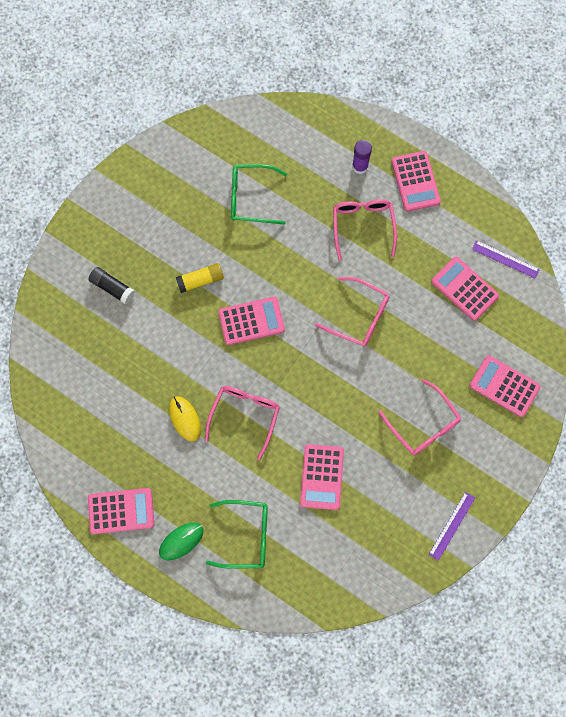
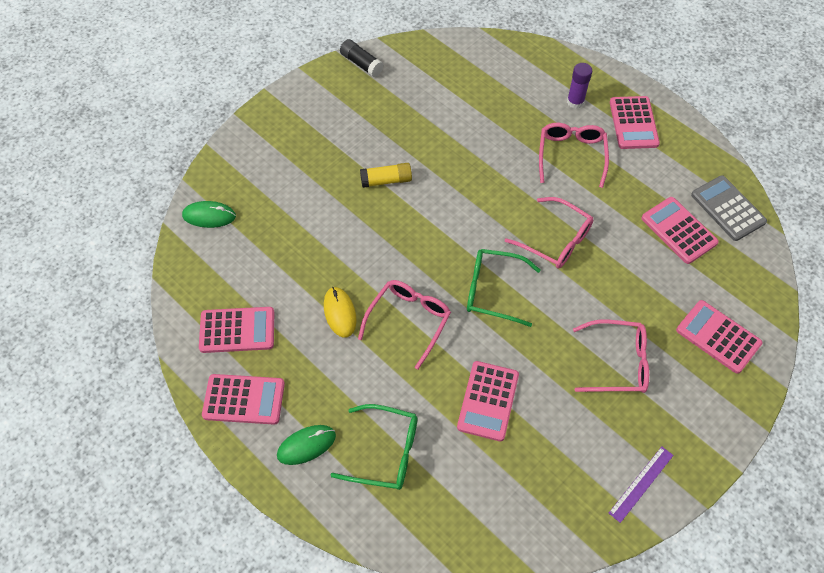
camera: 10 degrees right, 15 degrees down
(49, 344) = (209, 216): none -> green mouse
(112, 288) = (290, 174): black glue stick -> black glue stick (361, 64)
(251, 198) = (455, 114): green glasses -> green glasses (494, 291)
(251, 321) = (434, 227): pink calculator -> pink calculator (237, 330)
(423, 424) = (617, 362): pink glasses -> pink glasses turned 60 degrees counterclockwise
(505, 259) = (727, 208): purple ruler -> grey calculator

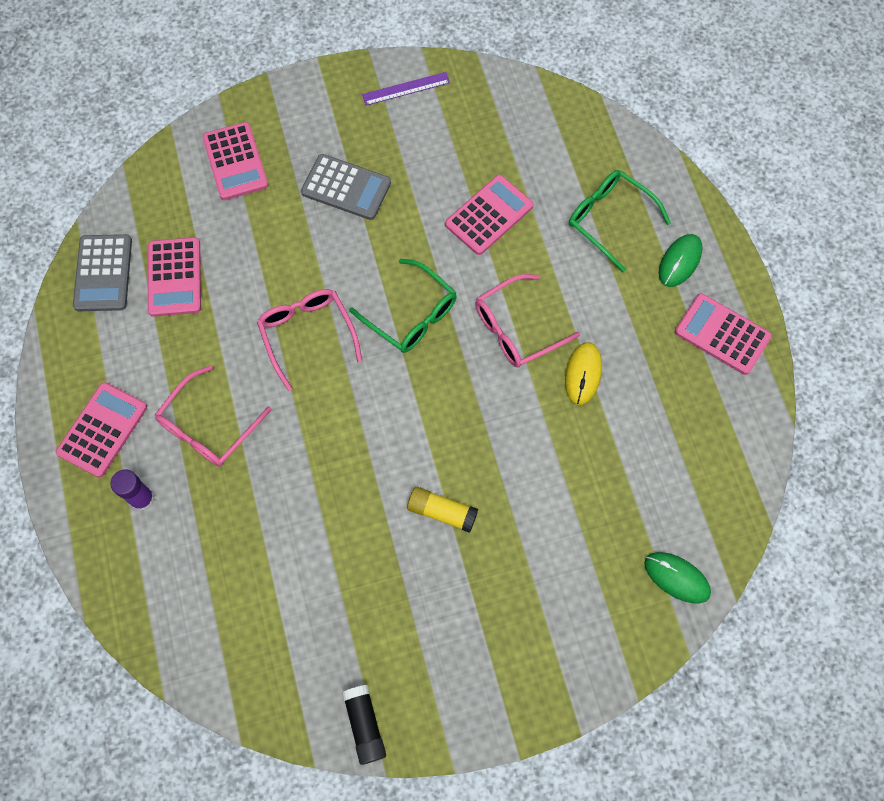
camera: 150 degrees left, 10 degrees up
(237, 330) = (700, 411): pink calculator -> none
(306, 445) = (680, 261): green mouse -> green mouse turned 60 degrees counterclockwise
(617, 362) = (346, 187): pink glasses -> grey calculator

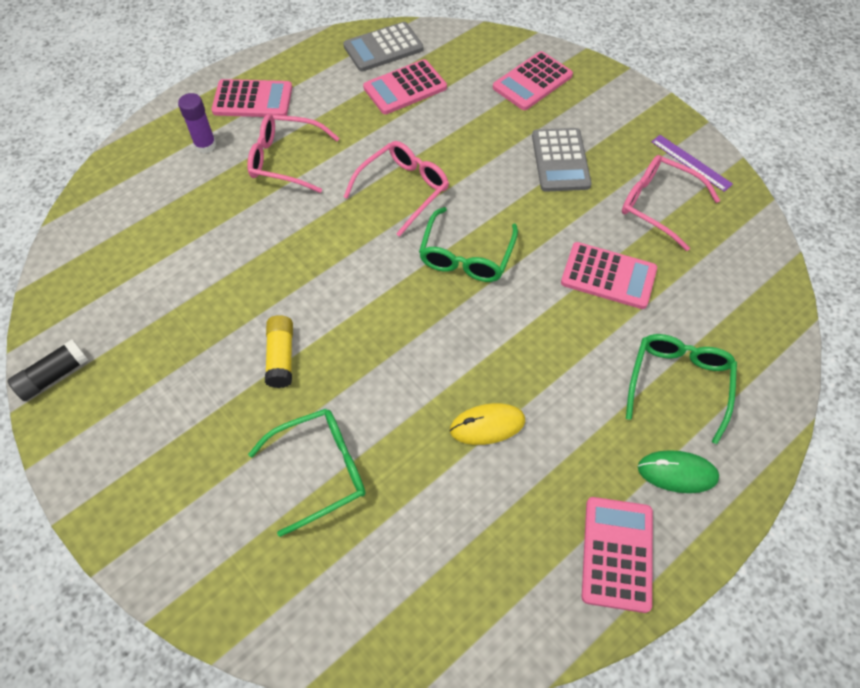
camera: 65 degrees right, 10 degrees down
(517, 328) = (503, 346): pink glasses -> pink glasses (659, 205)
(566, 519) = (319, 471): none -> green glasses
(676, 578) = (298, 613): green mouse -> none

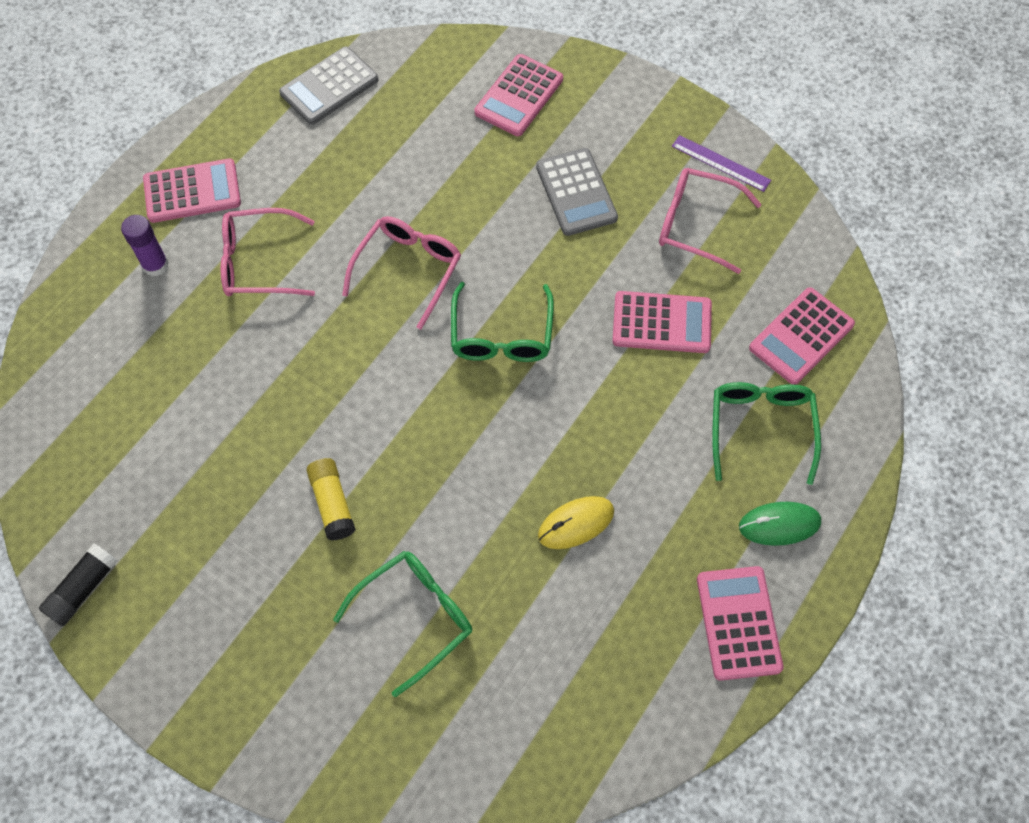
camera: 15 degrees left, 5 degrees up
(405, 88) = (371, 136): pink calculator -> pink calculator (801, 336)

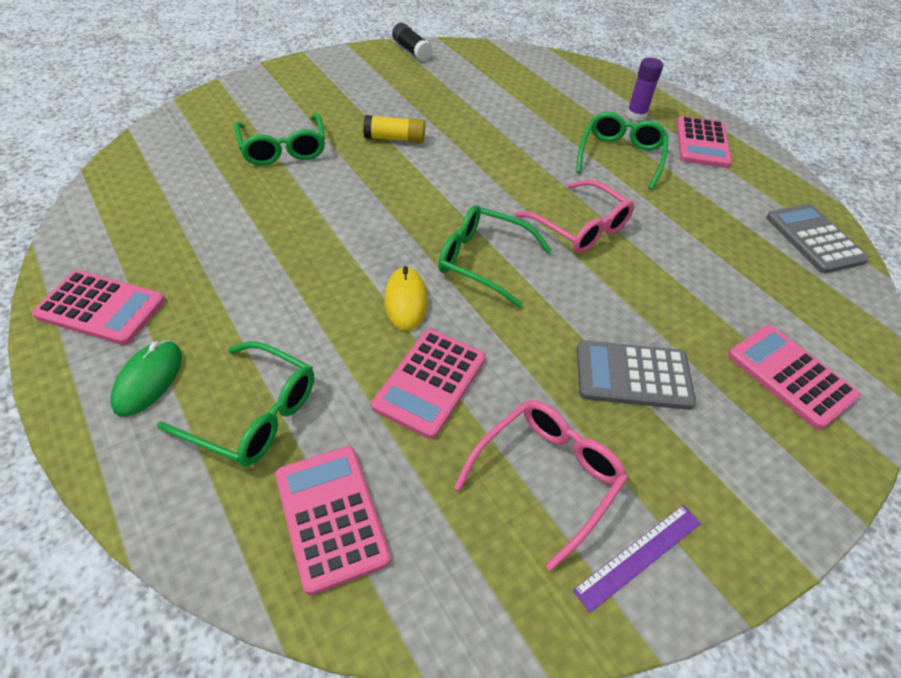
camera: 110 degrees right, 15 degrees down
(259, 262) = (620, 157): pink glasses -> green glasses
(576, 523) = (277, 244): yellow mouse -> yellow mouse (406, 301)

